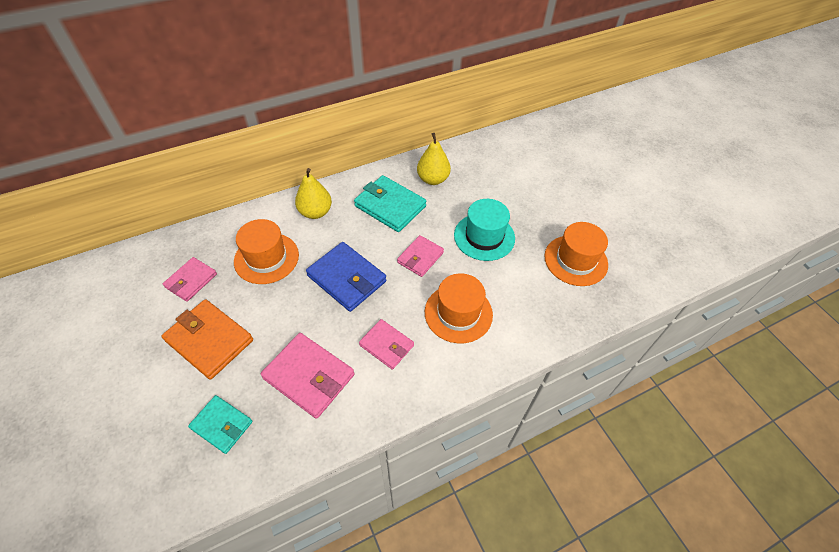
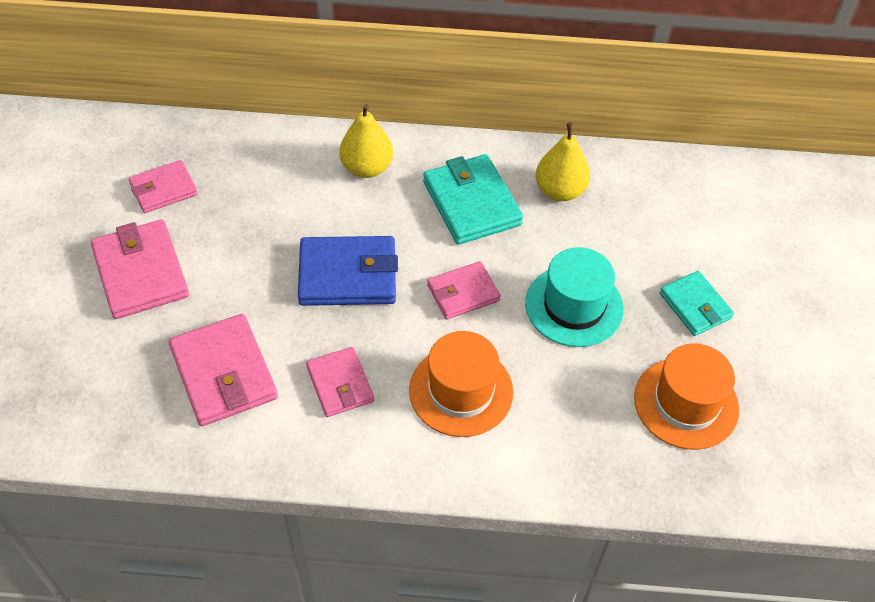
camera: 30 degrees right, 0 degrees up
(209, 340) = (141, 273): orange wallet -> pink wallet
(222, 425) = (96, 377): turquoise wallet -> turquoise wallet (695, 306)
(266, 258) = (267, 201): orange hat -> none
(347, 279) = (348, 275): blue wallet -> blue wallet turned 75 degrees counterclockwise

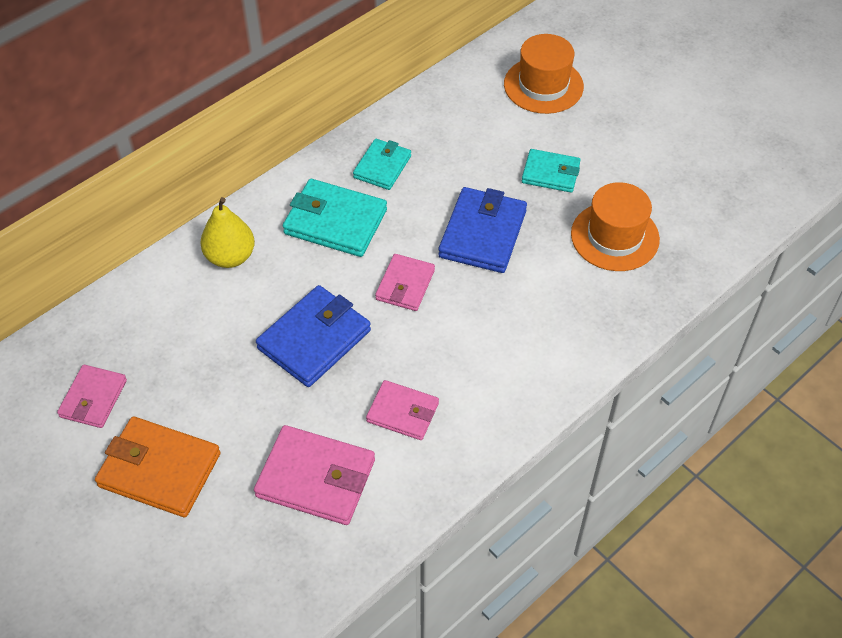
camera: 45 degrees left, 0 degrees up
(141, 273) = (159, 470): pink wallet -> orange wallet
(461, 391) = (482, 346): orange hat -> orange hat (543, 85)
(560, 191) = (382, 167): yellow pear -> turquoise wallet
(574, 306) = (483, 234): turquoise hat -> blue wallet

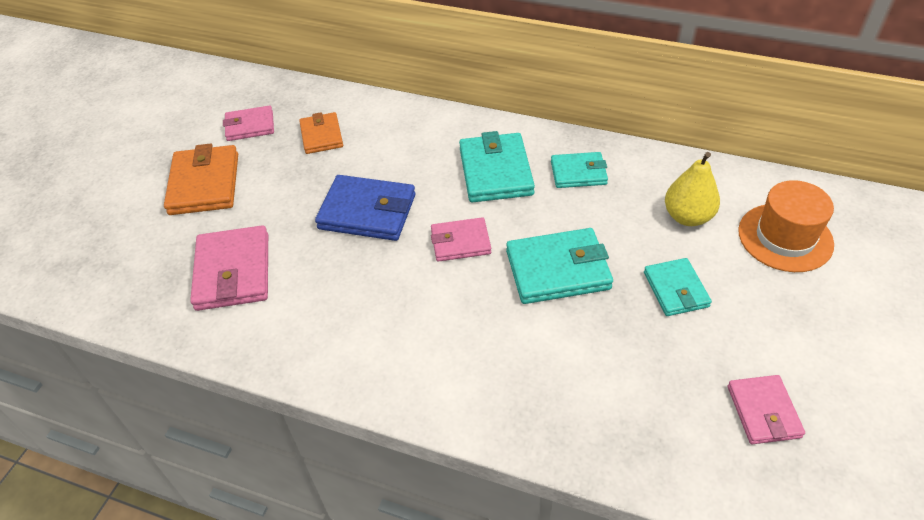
camera: 65 degrees right, 5 degrees down
(167, 338) = (321, 136): none -> orange wallet
(230, 257) = (417, 132): yellow pear -> yellow pear (687, 217)
(402, 412) = (324, 298): pink wallet -> pink wallet (763, 412)
(483, 234) = (558, 270): blue wallet -> turquoise wallet
(614, 236) = (638, 376): orange hat -> none

